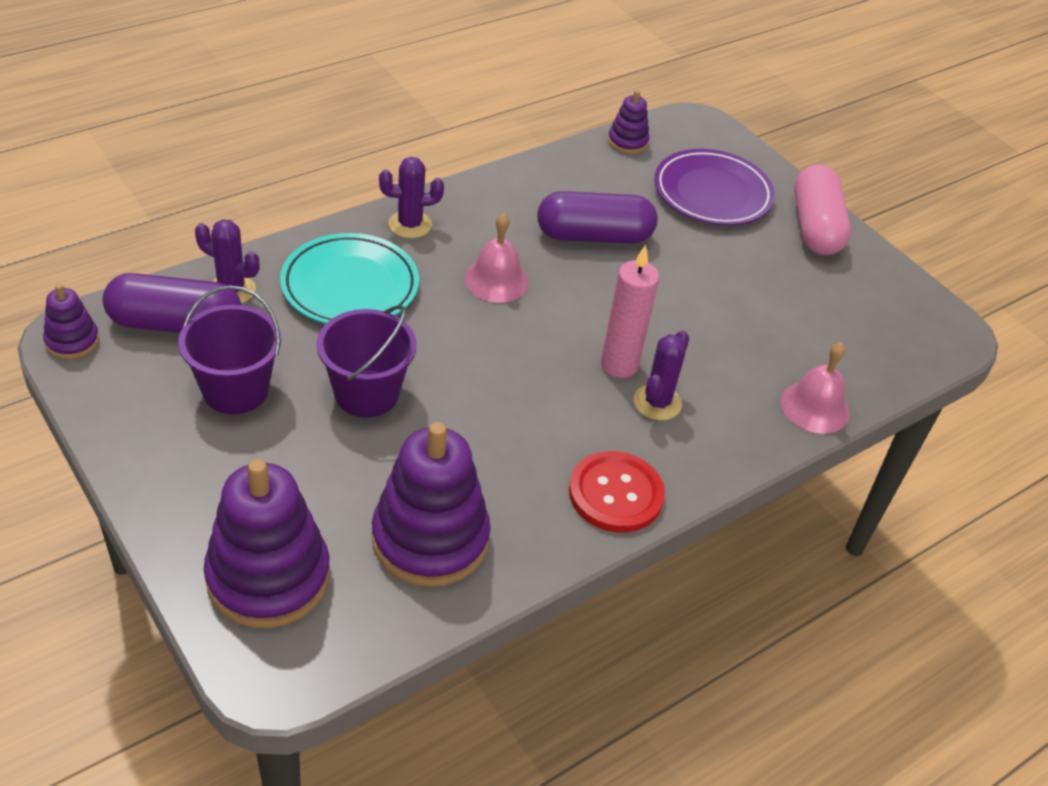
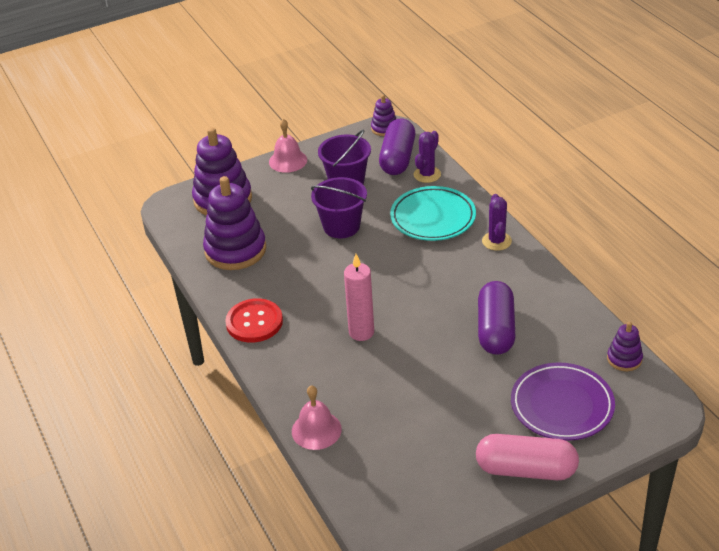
camera: 105 degrees right, 5 degrees down
(496, 280) = (443, 279): pink bell -> pink bell (288, 161)
(657, 402) = (326, 347): purple cactus -> none

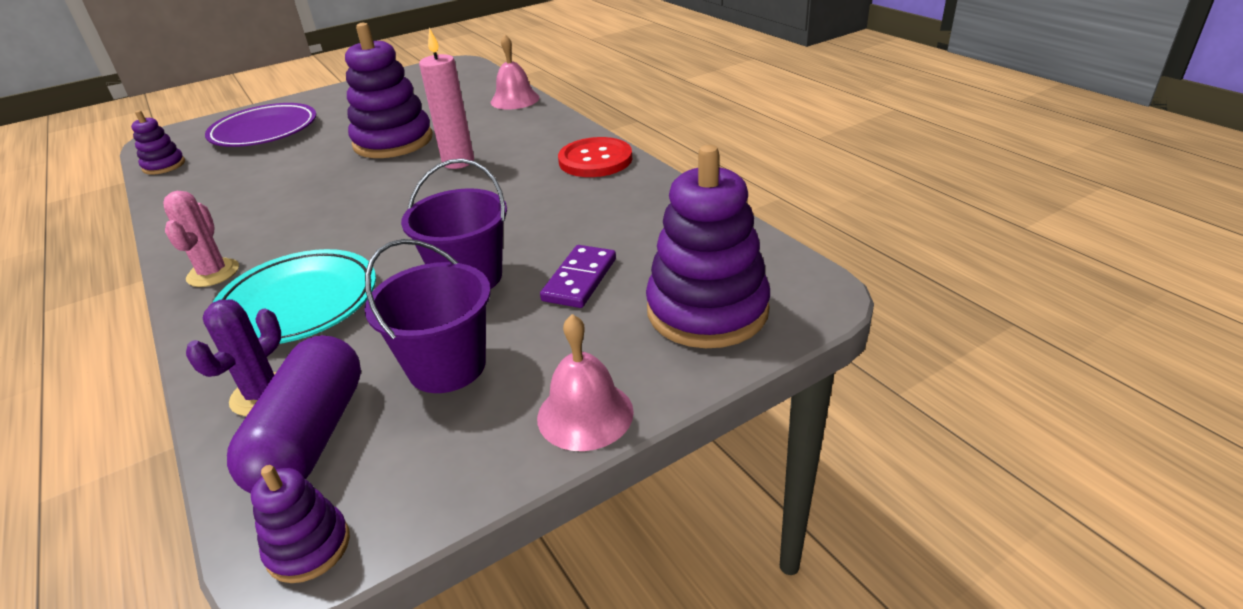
camera: 175 degrees right, 5 degrees down
(235, 250) = (649, 231): purple stacking toy -> purple stacking toy (393, 141)
(281, 221) = (579, 279): none -> purple domino
(495, 330) = (291, 176): purple capsule -> none
(496, 241) = (213, 273): purple cactus -> pink cactus
(526, 469) = (329, 97): pink capsule -> none

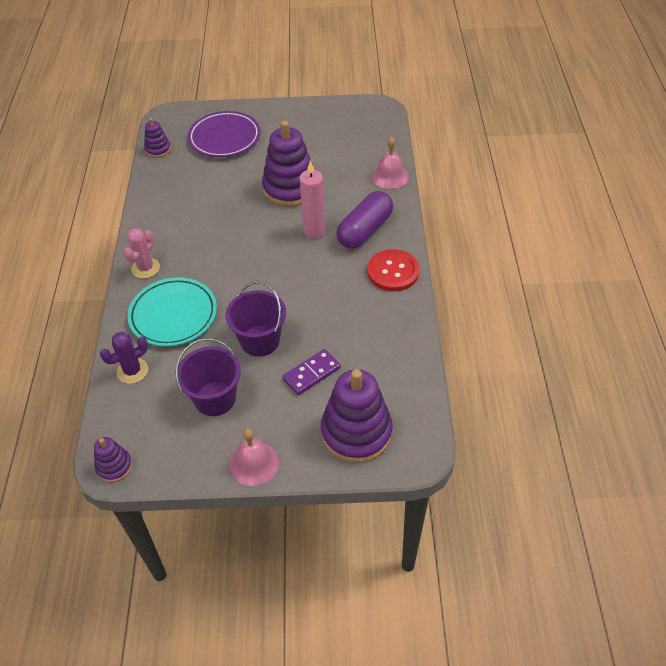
camera: 30 degrees right, 15 degrees up
(311, 437) = (140, 408): purple capsule -> purple capsule (365, 230)

